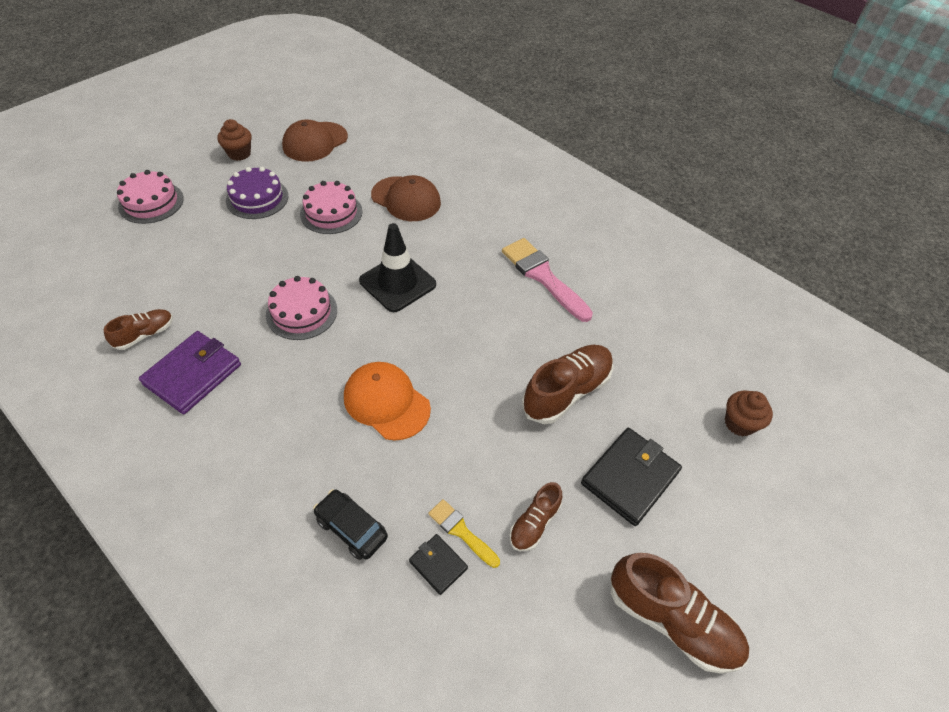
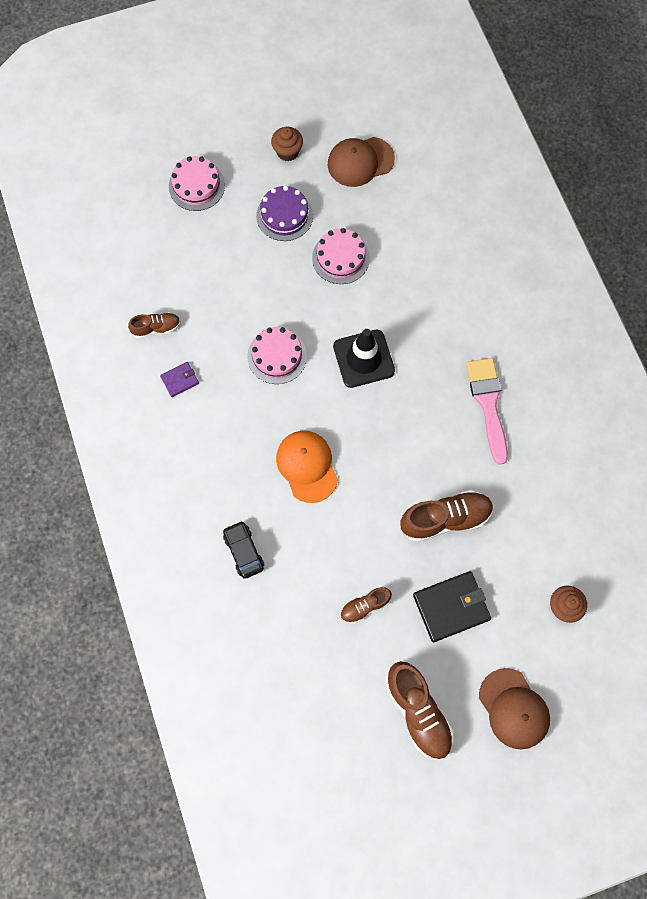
camera: 30 degrees right, 20 degrees up
(193, 374) = (180, 380): purple wallet -> purple wallet, size x0.52
(406, 199) = (412, 268): brown cap -> brown cap (513, 708)
(438, 565) = (288, 602): black wallet -> none
(461, 531) = (313, 588): yellow brush -> none

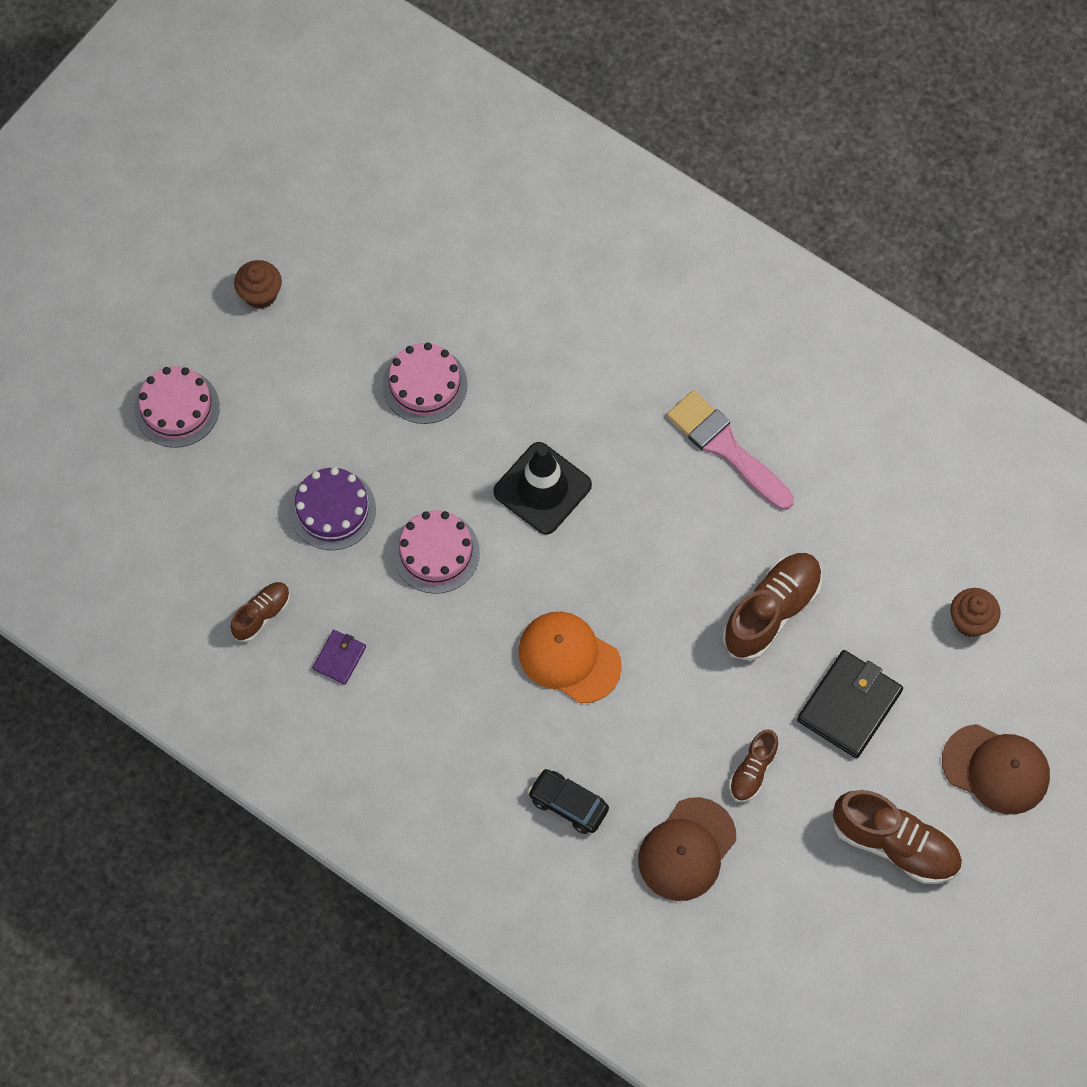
camera: 35 degrees left, 5 degrees down
(284, 215) = (316, 376): purple cake -> purple cake (332, 510)
(360, 162) = (361, 251): brown cap -> brown cap (687, 849)

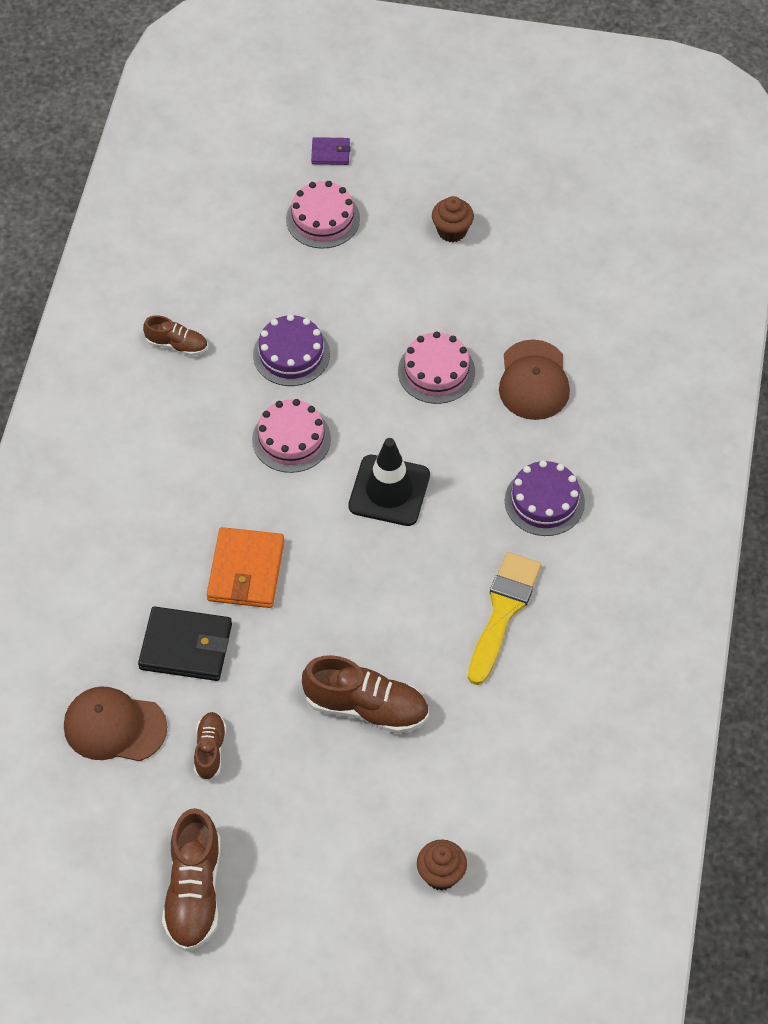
camera: 65 degrees right, 10 degrees down
(339, 658) = (166, 411): purple wallet -> purple wallet (330, 153)
(568, 804) = (115, 622): black car -> none
(569, 658) = (246, 571): orange cap -> orange wallet
(623, 357) = (544, 501): none -> purple cake
(726, 447) = (503, 612): pink brush -> yellow brush
(753, 771) = (210, 750): brown shoe -> brown shoe turned 90 degrees clockwise
(849, 706) = (308, 804): black wallet -> black wallet (186, 646)
(996, 769) = (306, 951): brown cap -> brown cap (533, 380)

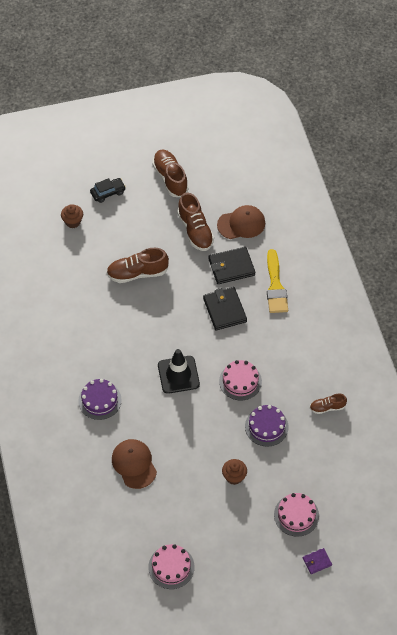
camera: 155 degrees right, 0 degrees up
(210, 750) = (195, 230): brown shoe -> brown shoe, size x1.78
(246, 571) = (224, 310): orange wallet -> black wallet
(338, 913) = (108, 193): none -> black car
(436, 371) = (187, 448): pink cake -> pink cake (171, 567)
(452, 231) = (221, 538): brown cupcake -> brown cupcake (234, 477)
(503, 612) = (96, 339): yellow brush -> yellow brush (275, 286)

